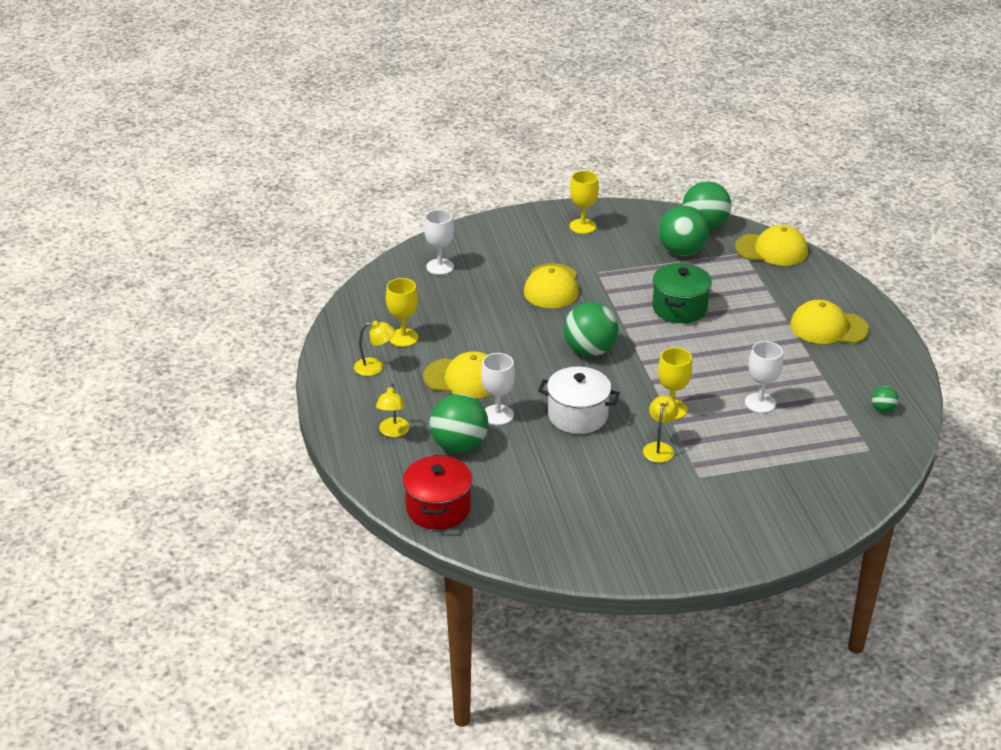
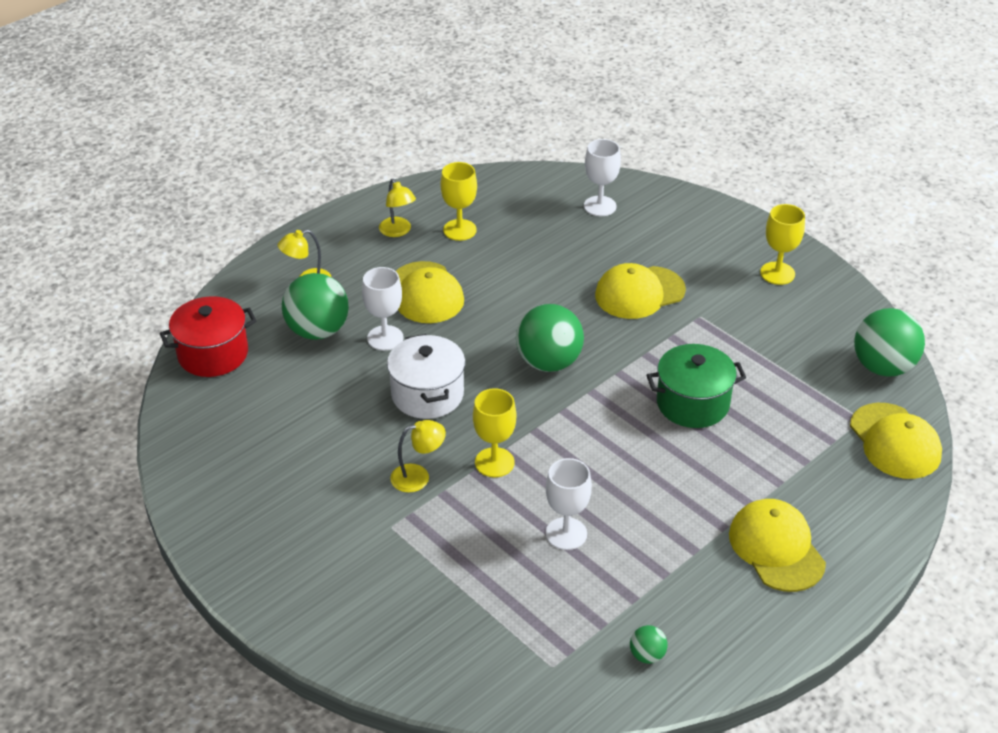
camera: 60 degrees right, 5 degrees up
(681, 251) = (809, 366): green ball -> none

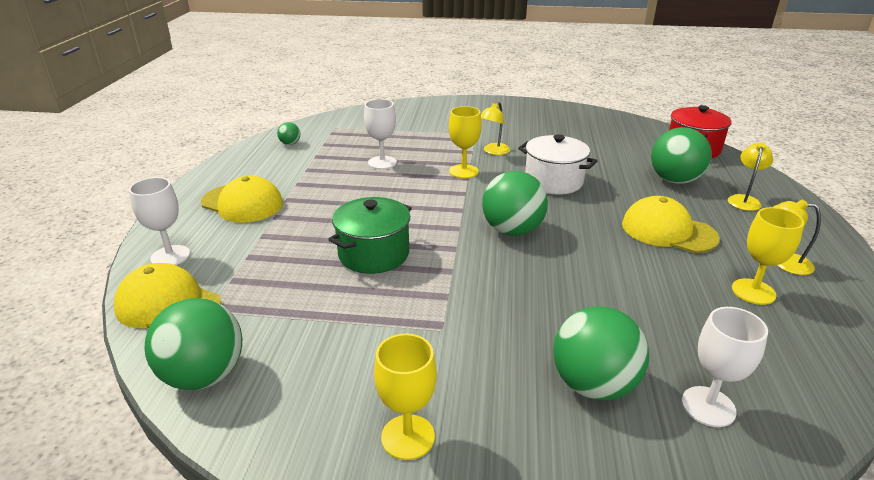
camera: 140 degrees right, 10 degrees down
(385, 338) = (633, 195): white goblet -> white goblet (170, 256)
(639, 293) = (523, 321): yellow cap -> none
(645, 243) = (593, 385): none -> green ball

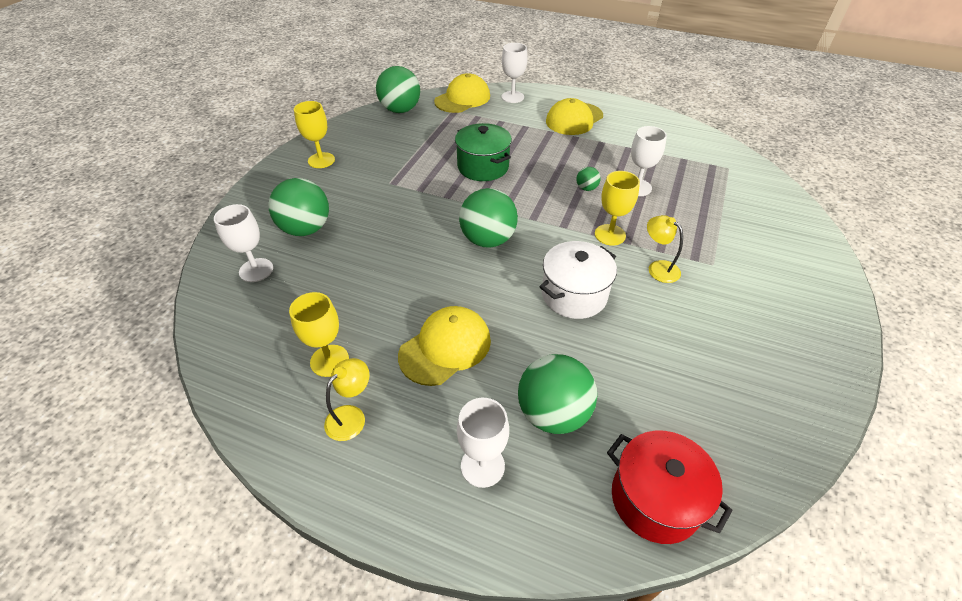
camera: 105 degrees right, 15 degrees up
(290, 143) = (685, 141): green ball -> green ball (586, 188)
(744, 200) = (482, 466): yellow lamp -> white goblet

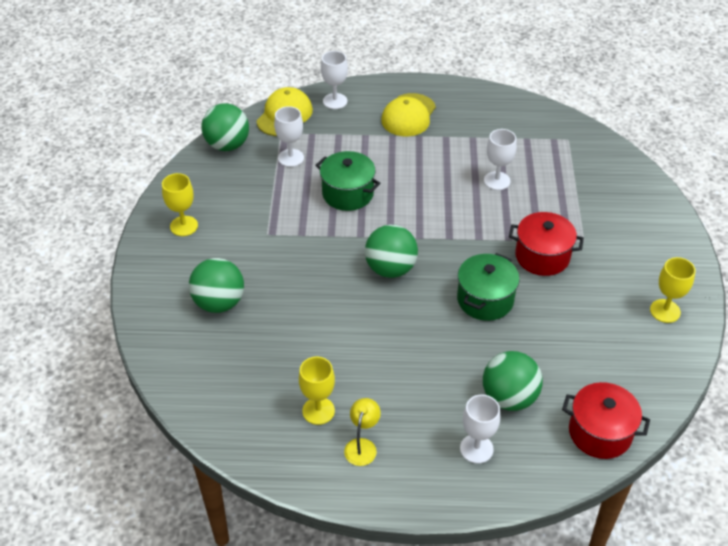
camera: 20 degrees left, 0 degrees up
(256, 270) = (201, 354): white goblet -> white goblet (291, 158)
(445, 347) = (404, 373): yellow cap -> none
(574, 295) = (485, 300): white pot -> green pot
(586, 188) = (453, 193): green ball -> none
(610, 235) = (492, 236): yellow goblet -> yellow goblet (665, 311)
(658, 268) = (542, 256): yellow lamp -> red pot

